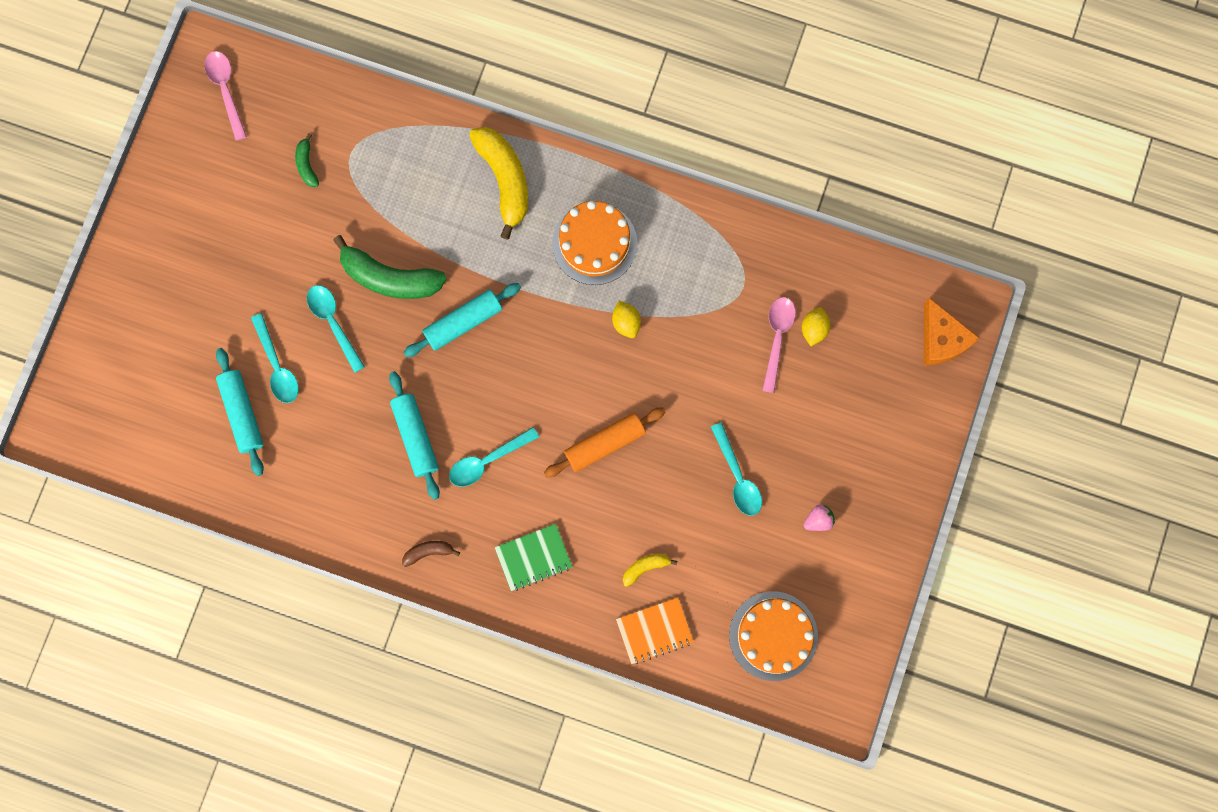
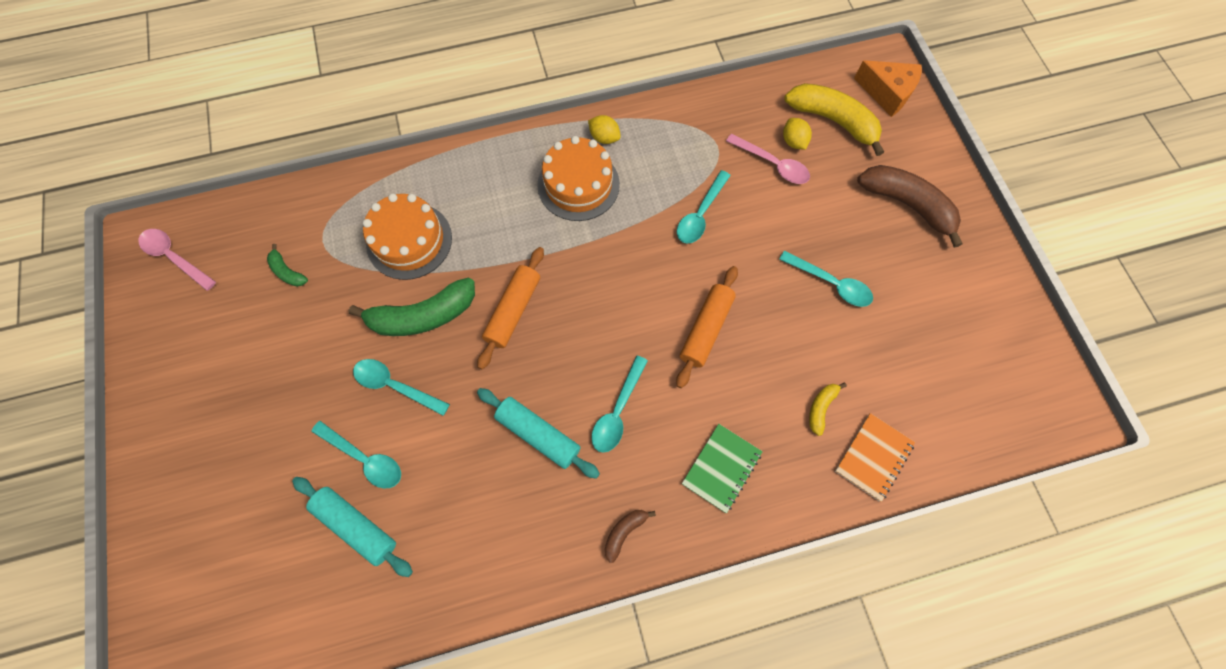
camera: 35 degrees left, 10 degrees down
(463, 322) = (513, 311): turquoise rolling pin -> orange rolling pin
(504, 180) = (471, 183): yellow banana -> yellow banana (833, 121)
(626, 322) = (649, 226): yellow lemon -> yellow lemon (604, 137)
(677, 342) = (700, 214): none -> turquoise spoon
(773, 636) = (968, 390): orange cake -> orange cake (409, 241)
(777, 338) = (772, 164): pink spoon -> pink spoon turned 150 degrees clockwise
(818, 520) = (919, 274): pink strawberry -> none
(863, 455) = (907, 205): none -> brown banana

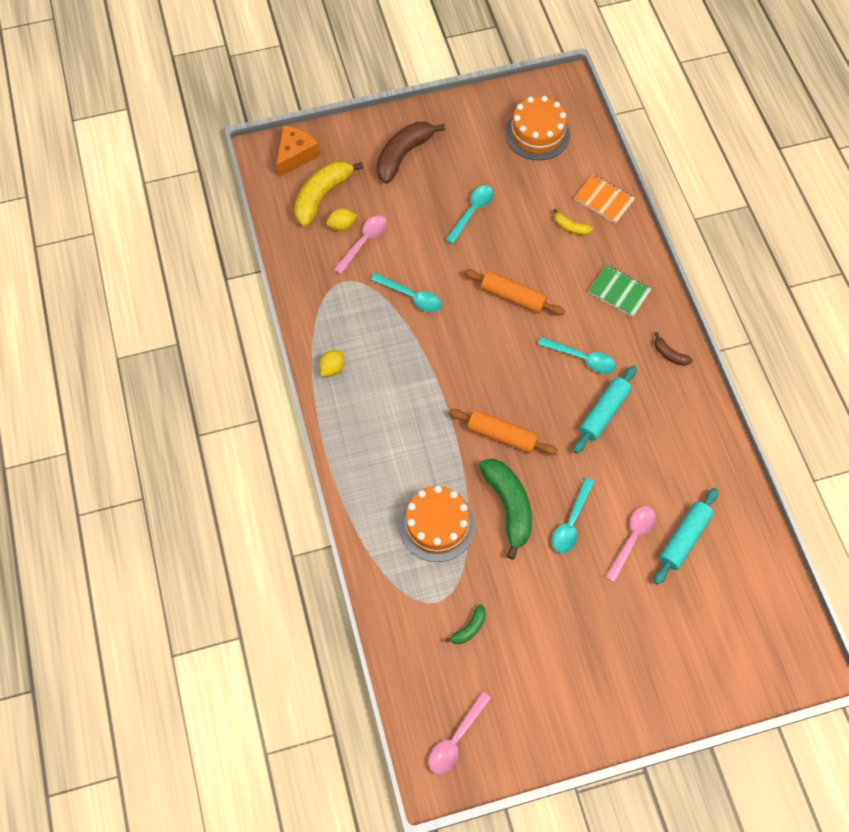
camera: 90 degrees left, 5 degrees down
(365, 458) = (632, 539): turquoise spoon -> pink spoon
(578, 184) = (381, 388): orange cake -> orange cake (537, 134)

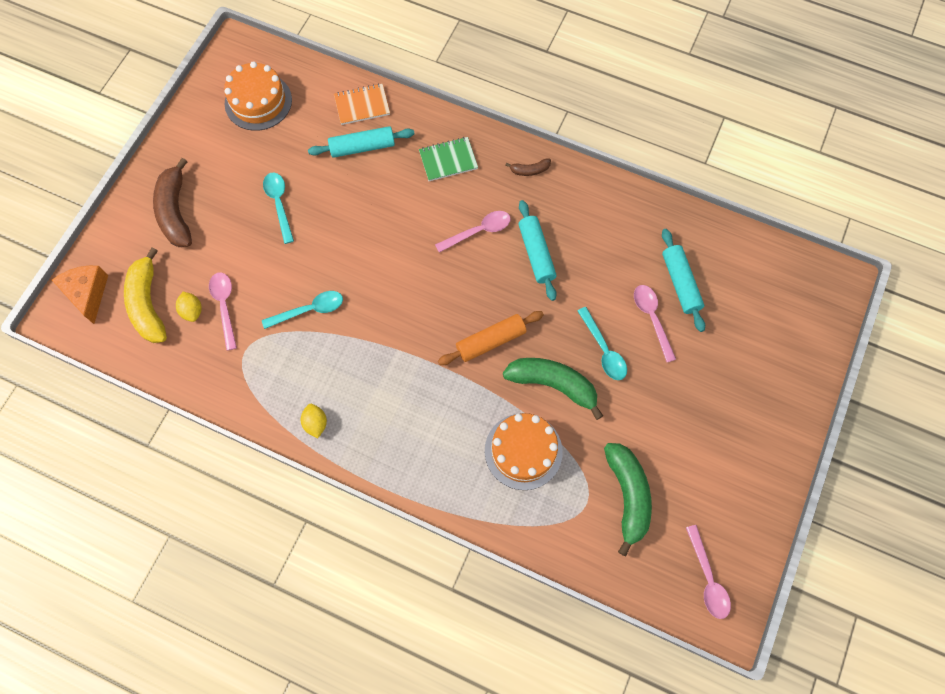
camera: 50 degrees left, 5 degrees up
(342, 226) = (192, 311): yellow lemon -> yellow lemon turned 45 degrees counterclockwise
(469, 628) = (627, 495): green banana -> green banana, size x2.11
(513, 297) = (382, 236): orange rolling pin -> none
(570, 227) = (362, 147): yellow banana -> turquoise rolling pin
(582, 358) = (478, 231): turquoise spoon -> pink spoon

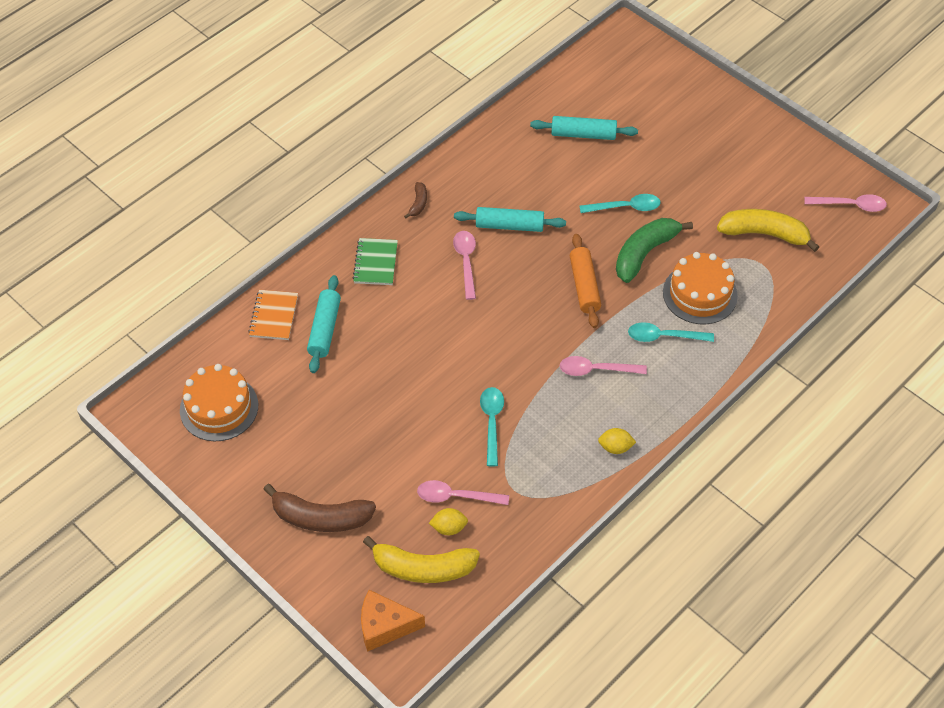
camera: 70 degrees left, 15 degrees down
(279, 204) = (357, 419): turquoise spoon -> turquoise spoon (663, 336)
(627, 495) = (764, 234): green banana -> yellow banana
(652, 318) = (609, 165): pink spoon -> pink spoon (596, 370)

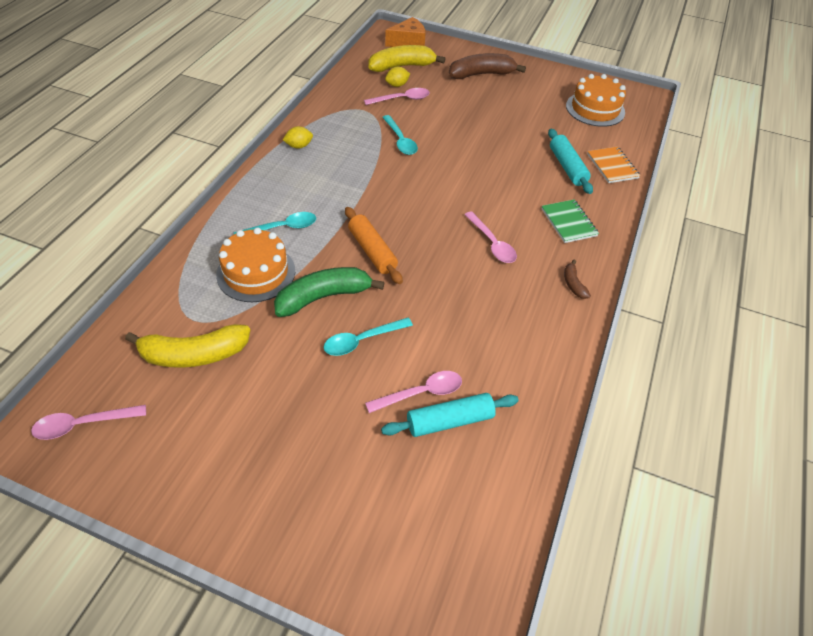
camera: 155 degrees right, 5 degrees down
(509, 226) = (472, 287): turquoise rolling pin -> none
(596, 370) = (334, 190): pink spoon -> pink spoon (421, 393)
(645, 253) = (324, 297): green banana -> green banana turned 135 degrees counterclockwise

